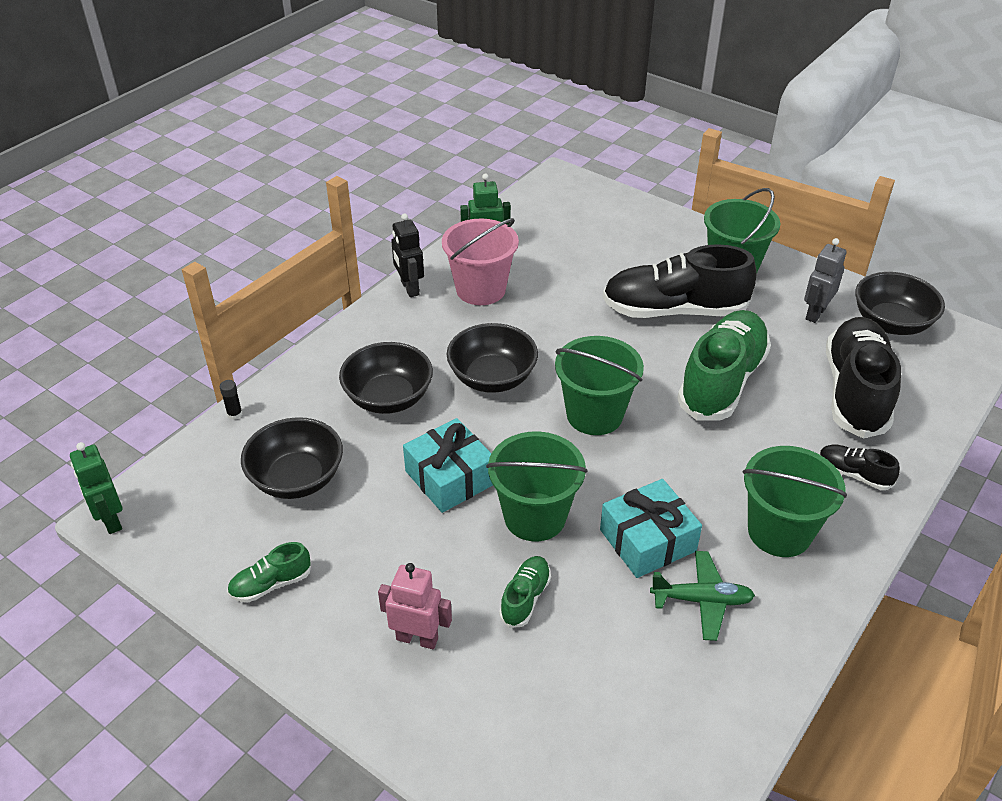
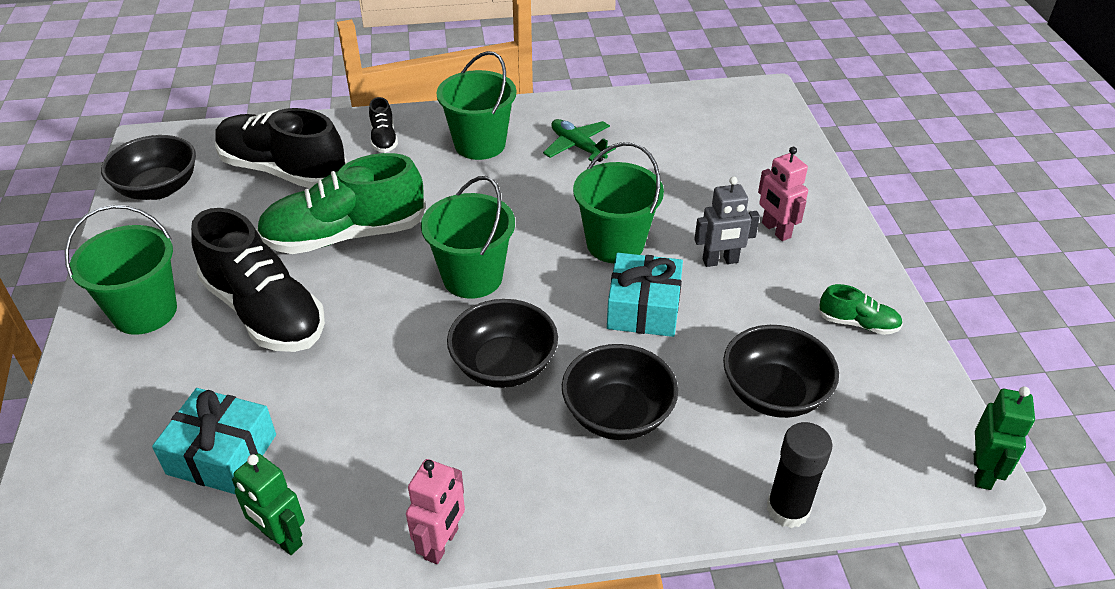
camera: 135 degrees left, 0 degrees up
(234, 414) = (787, 509): black glue stick -> black glue stick, size x2.12
(409, 288) = (441, 544): black robot -> pink robot
(481, 289) = (376, 476): pink bucket -> none
(525, 598) = (681, 208): green shoe -> none
(647, 540) = (562, 187): turquoise gift -> turquoise gift (222, 454)
(815, 313) = (182, 231): grey robot -> grey robot (720, 261)
(855, 392) = (283, 171): black shoe -> black shoe turned 60 degrees clockwise

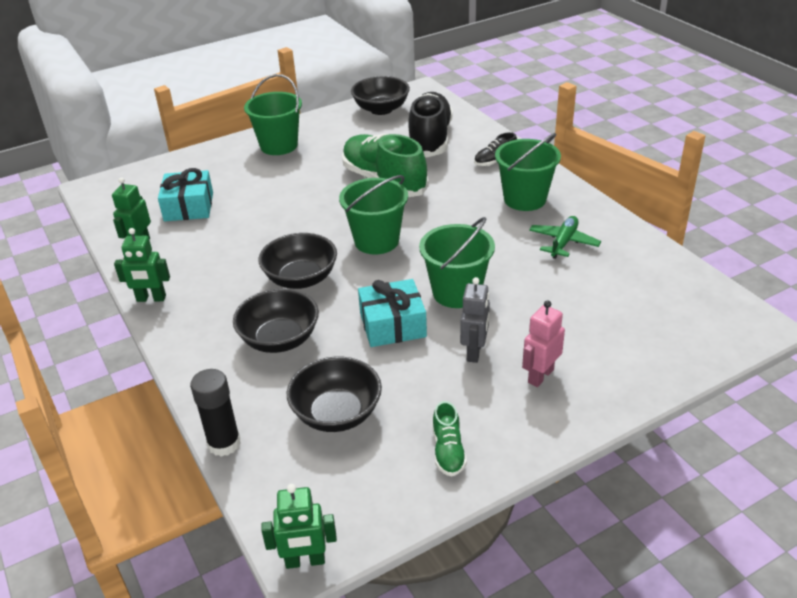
camera: 70 degrees right, 5 degrees down
(265, 312) = (300, 180): black shoe -> none
(441, 544) = (151, 299): pink robot -> green robot
(720, 261) = (474, 352): grey robot -> grey robot turned 135 degrees counterclockwise

